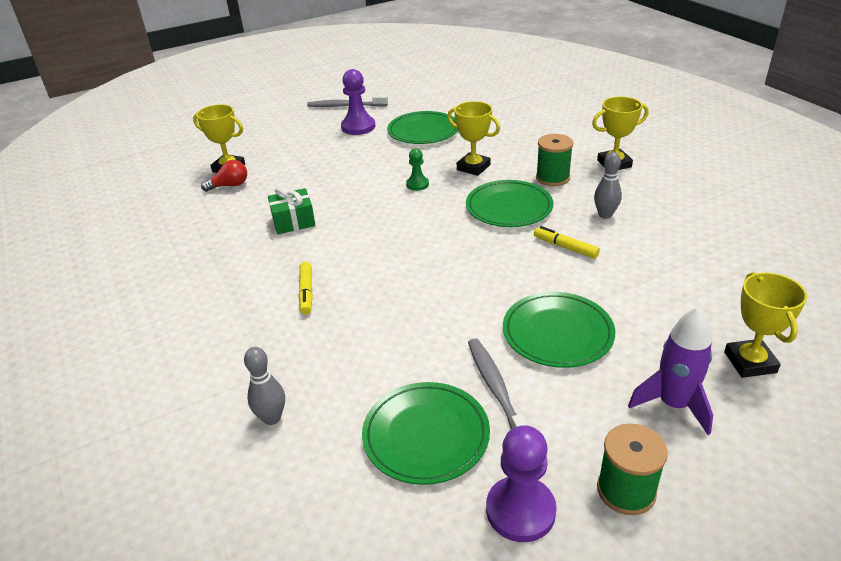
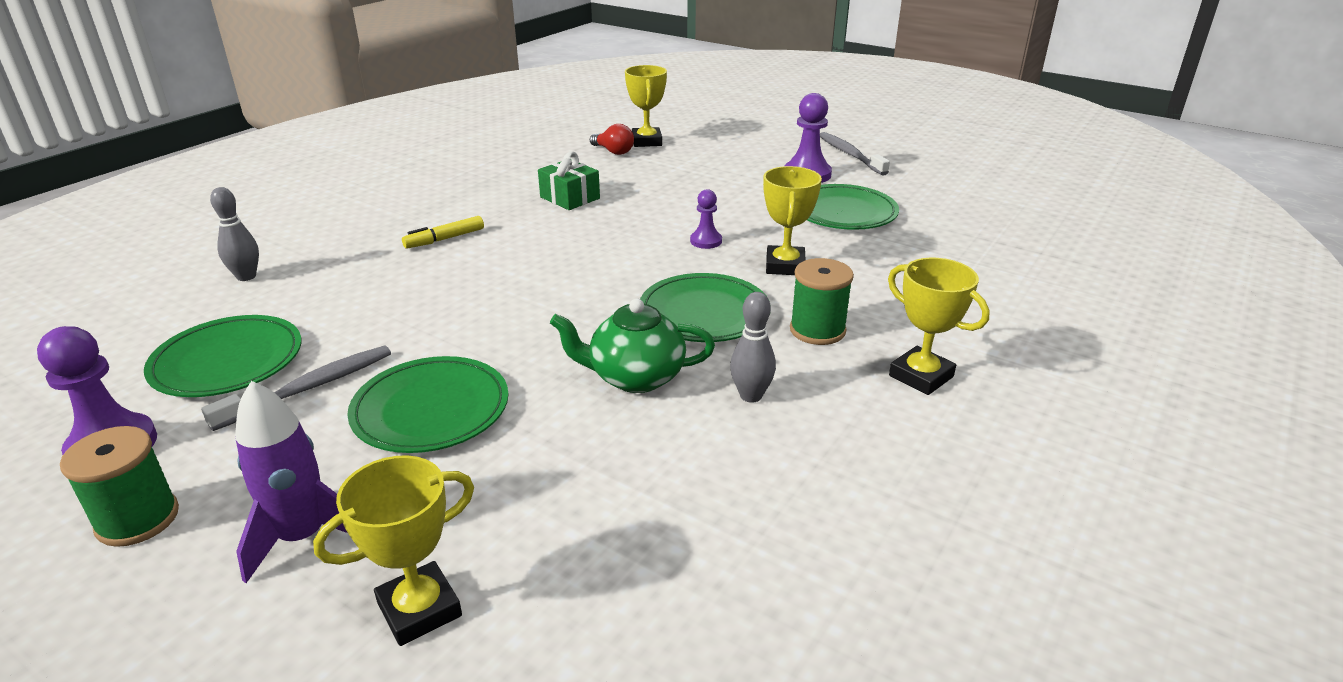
camera: 60 degrees right, 5 degrees down
(417, 184) = (706, 241): green pawn -> purple pawn
(565, 247) = (635, 377): yellow marker -> green teapot

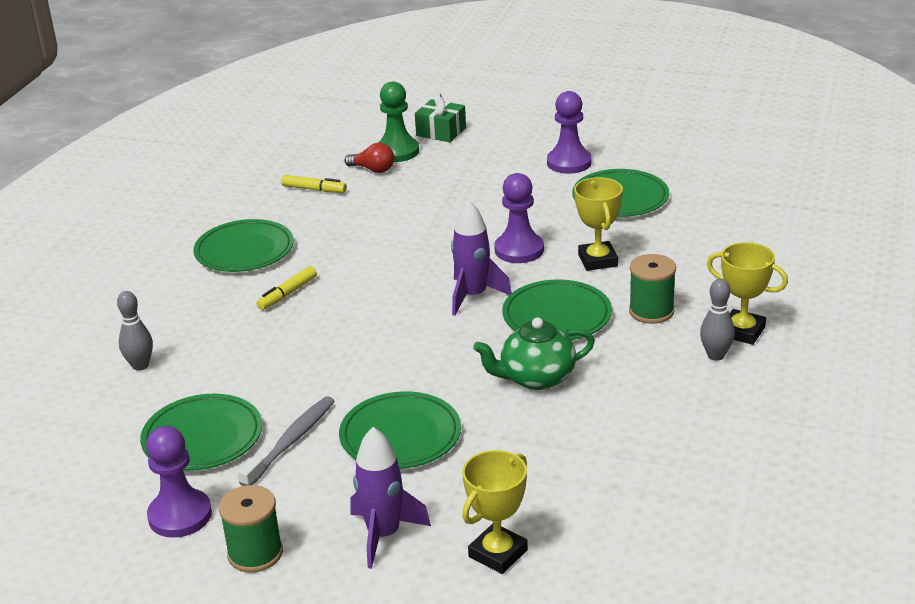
camera: 15 degrees left, 0 degrees up
(440, 196) = (244, 251): none -> green plate
(547, 158) = (314, 189): none -> yellow marker
(570, 198) = (369, 229): green gift -> green gift (441, 132)
(627, 276) = (473, 296): none -> purple rocket
(647, 141) = (397, 152): yellow trophy -> green pawn
(706, 241) = (519, 250): purple pawn -> purple pawn, size x1.74
(751, 396) = (629, 373): grey bowling pin -> grey bowling pin (716, 355)
(850, 154) = (596, 133): grey toothbrush -> none

